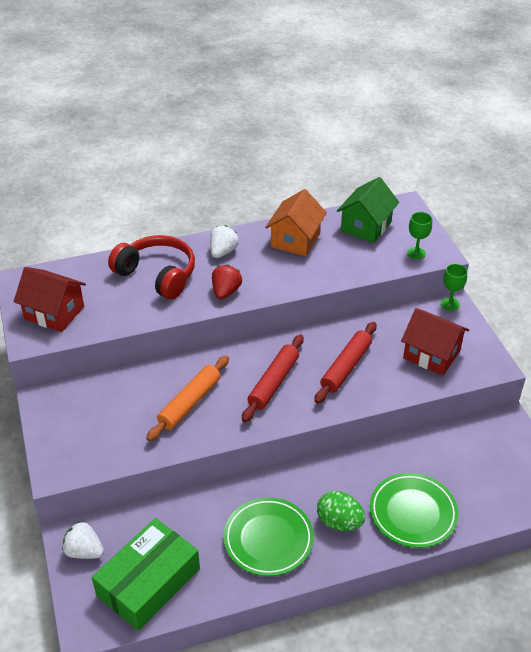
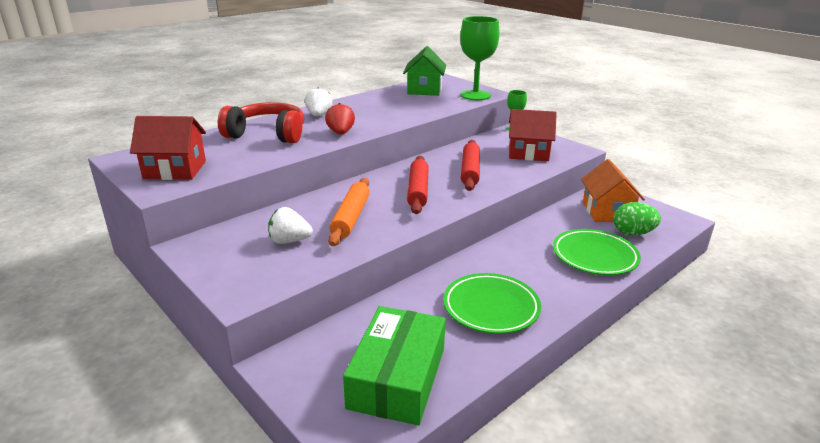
camera: 25 degrees left, 15 degrees down
(84, 551) = (304, 374): white strawberry -> white strawberry (289, 241)
(295, 240) = (375, 102): orange house -> orange house (607, 212)
(339, 522) = (542, 278): green egg -> green egg (632, 233)
(416, 253) = (475, 95): green goblet -> green goblet, size x1.97

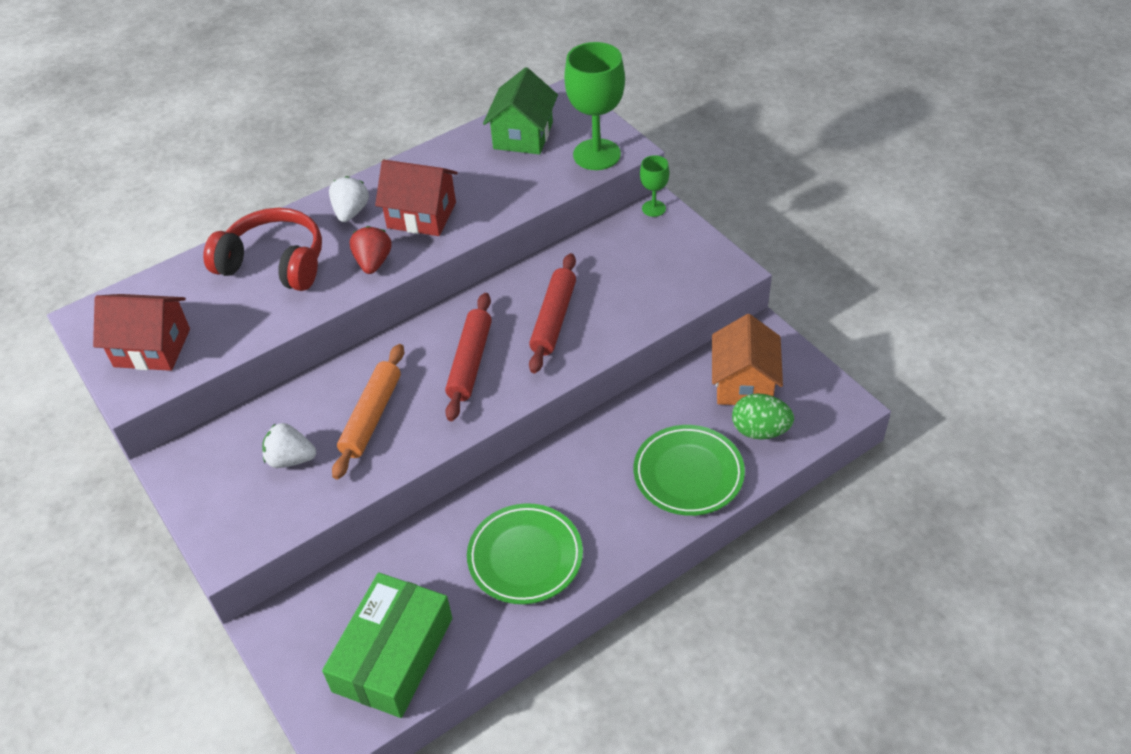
camera: 10 degrees right, 20 degrees up
(528, 153) = (652, 276): red house -> red house (421, 215)

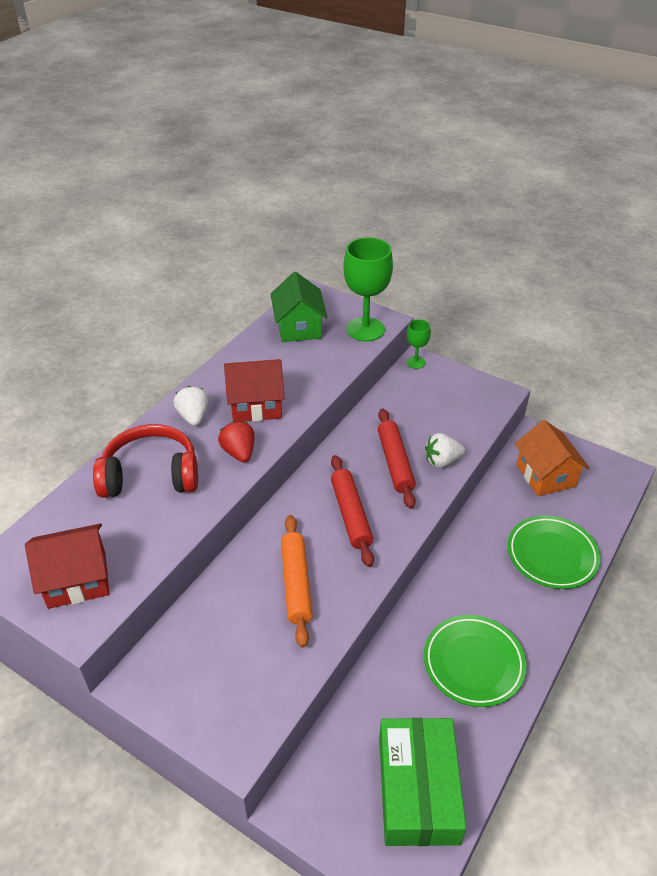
camera: 25 degrees left, 5 degrees down
(291, 459) = (246, 643): white strawberry -> white strawberry (442, 461)
(760, 431) = (580, 507): green egg -> none

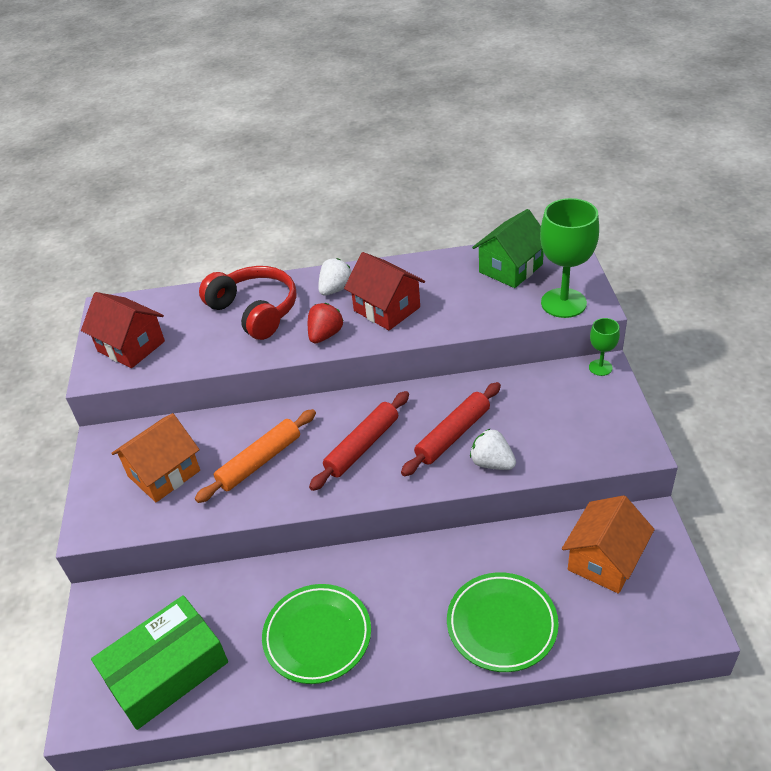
camera: 55 degrees right, 0 degrees up
(234, 656) = (164, 473): none -> orange house

